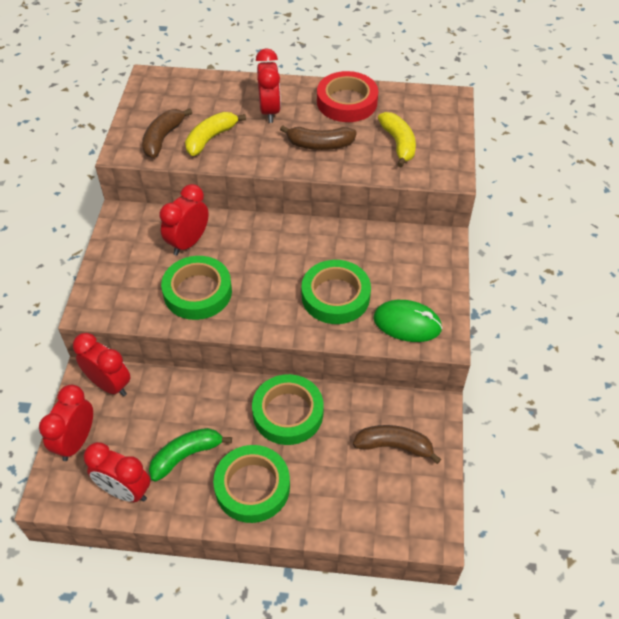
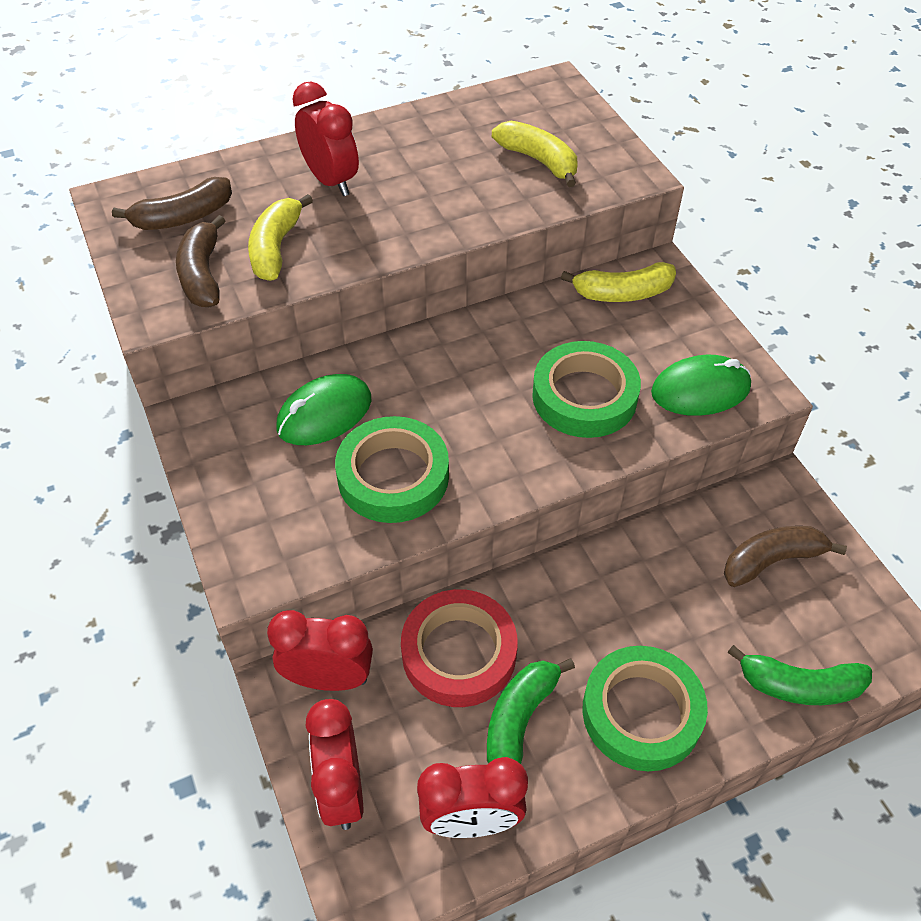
camera: 30 degrees left, 0 degrees up
(188, 242) = (324, 414): red clock -> green mouse
(288, 413) = (609, 587): green tape -> none
(319, 145) = (437, 199): brown banana -> brown banana (183, 217)
(347, 102) = (427, 133): red tape -> red tape (459, 653)
(351, 521) = (799, 686): none -> green banana
(408, 246) = (622, 293): none -> yellow banana

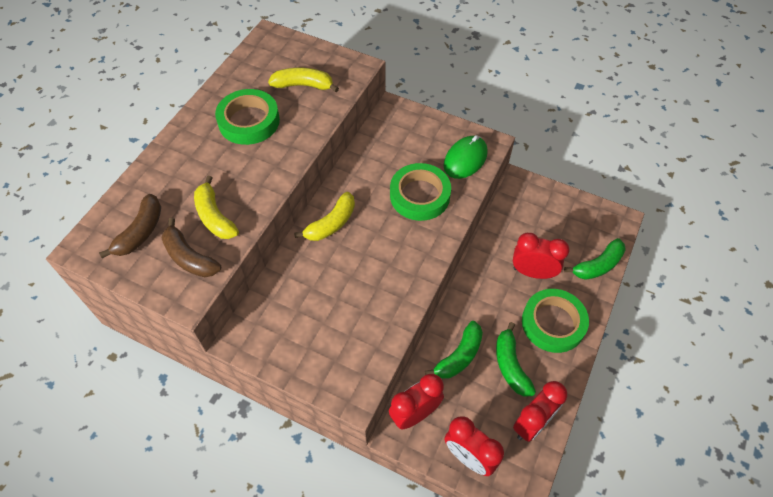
camera: 40 degrees left, 5 degrees up
(324, 414) = (307, 288): green mouse -> none
(331, 181) = (205, 160): red clock -> red clock (532, 272)
(393, 476) = (372, 295): green tape -> green tape (249, 121)
(459, 653) = (459, 356): red tape -> green banana
(622, 293) = (388, 132): yellow banana -> yellow banana (331, 224)
(772, 560) = (543, 218): brown banana -> none

